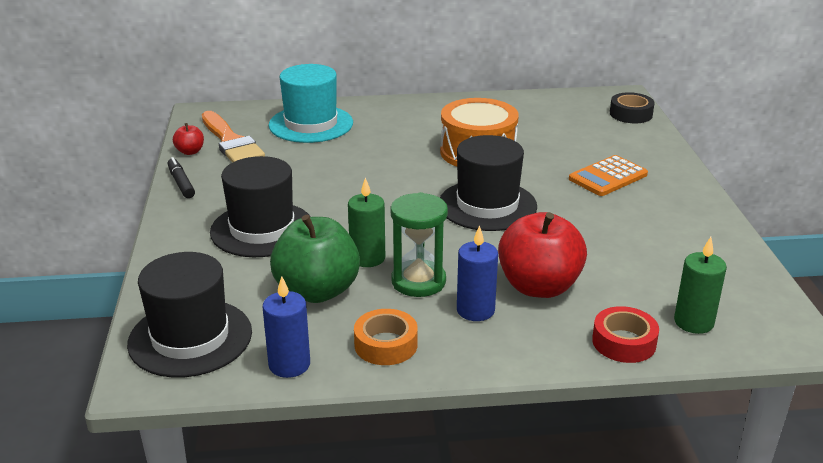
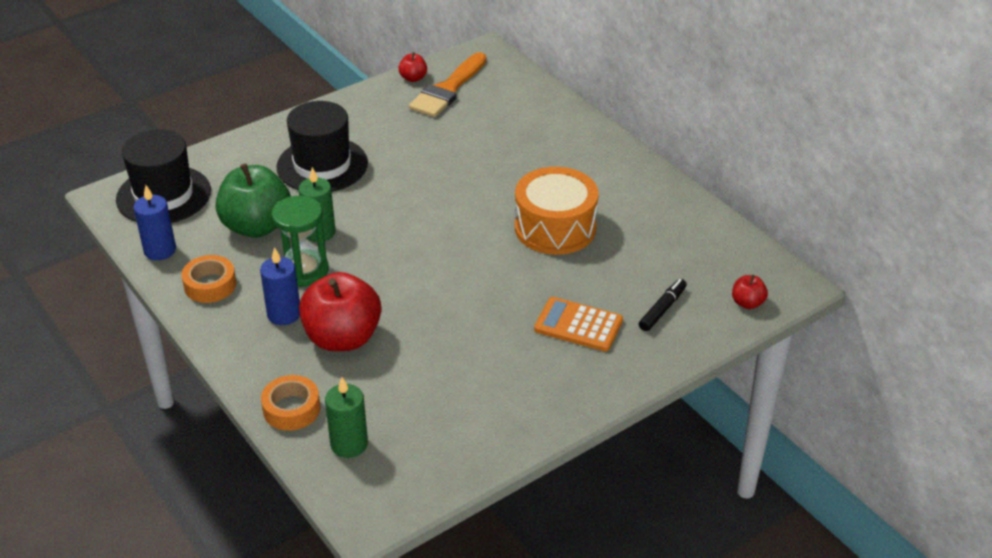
camera: 60 degrees right, 10 degrees up
(181, 183) = (360, 97): black marker -> black marker (662, 309)
(311, 124) = (520, 114): turquoise hat -> none
(487, 205) = (456, 266): black hat -> none
(624, 342) = (291, 409): red tape -> orange tape
(631, 114) = (747, 303): black tape -> red apple

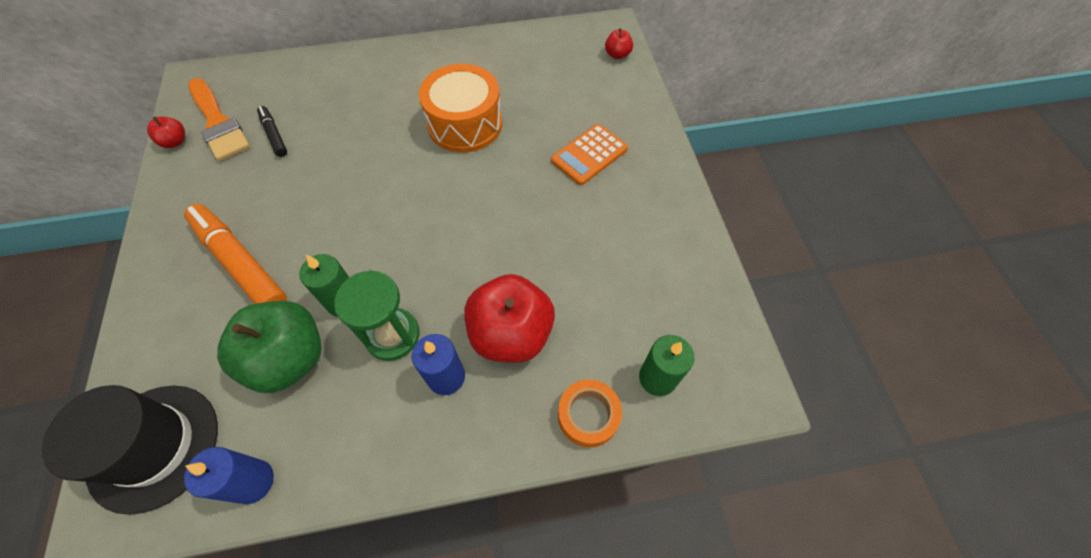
camera: 65 degrees left, 20 degrees up
(210, 285) = (353, 440): orange tape -> none
(322, 165) = (240, 263): black hat -> orange marker
(662, 309) = (599, 100): black marker -> black marker (274, 135)

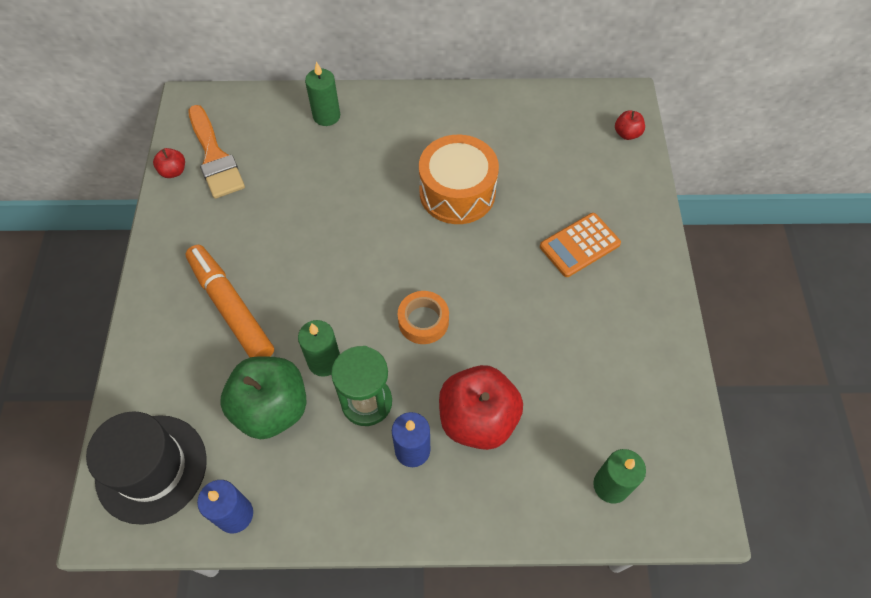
camera: 10 degrees right, 0 degrees up
(274, 135) = (268, 177): black marker -> none
(330, 74) = (326, 116): none -> green candle
(588, 415) = (539, 509): orange tape -> orange tape (423, 321)

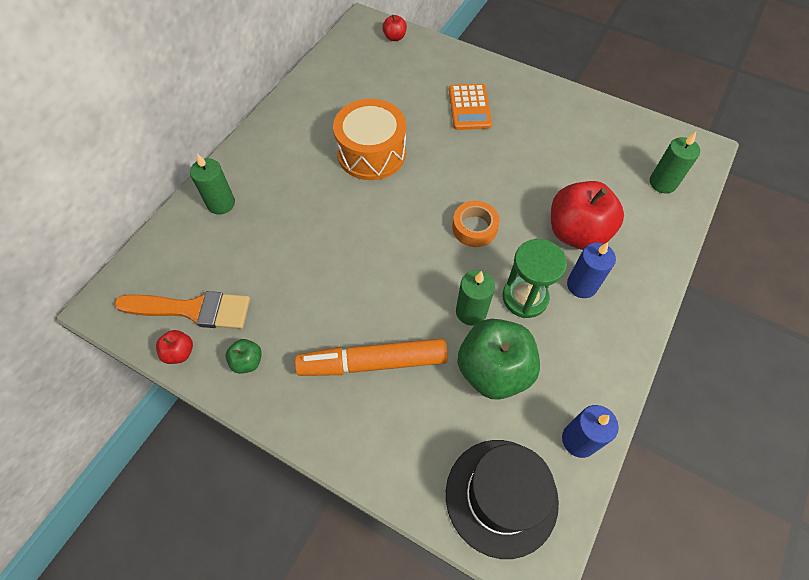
camera: 60 degrees left, 0 degrees up
(187, 219) = (247, 361): none -> green apple

